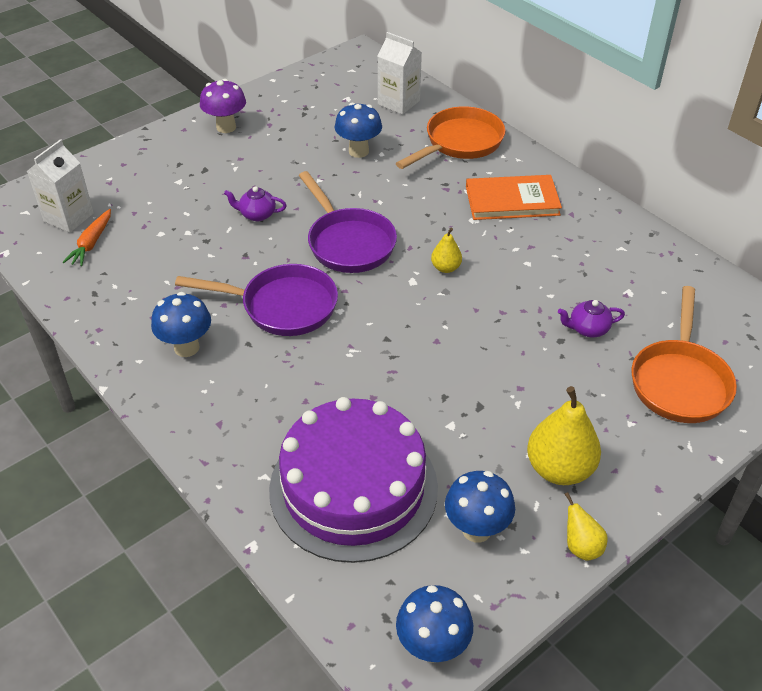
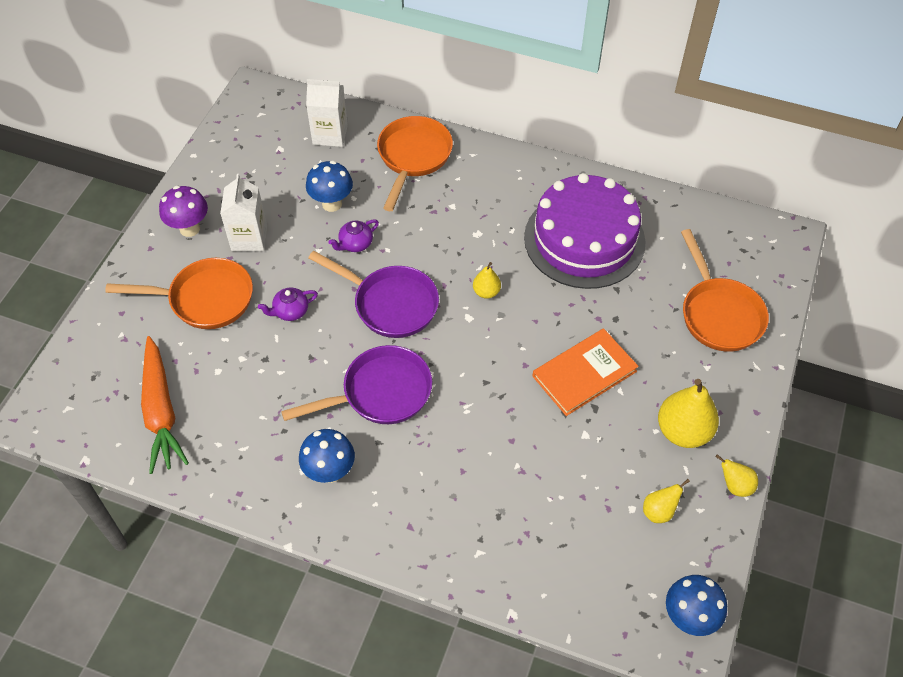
camera: 30 degrees left, 10 degrees up
(69, 217) = (116, 394): white carton -> white carton (249, 238)
(91, 243) = (161, 411): orange carrot -> orange carrot, size x1.79
(195, 179) = (205, 299): none -> orange pan
(353, 488) = (551, 526): purple cake -> purple cake (584, 239)
(476, 529) = (659, 511): blue mushroom -> yellow pear
(512, 201) = (495, 200): orange book -> orange book (584, 374)
(588, 329) = (628, 298): purple teapot -> purple teapot (355, 244)

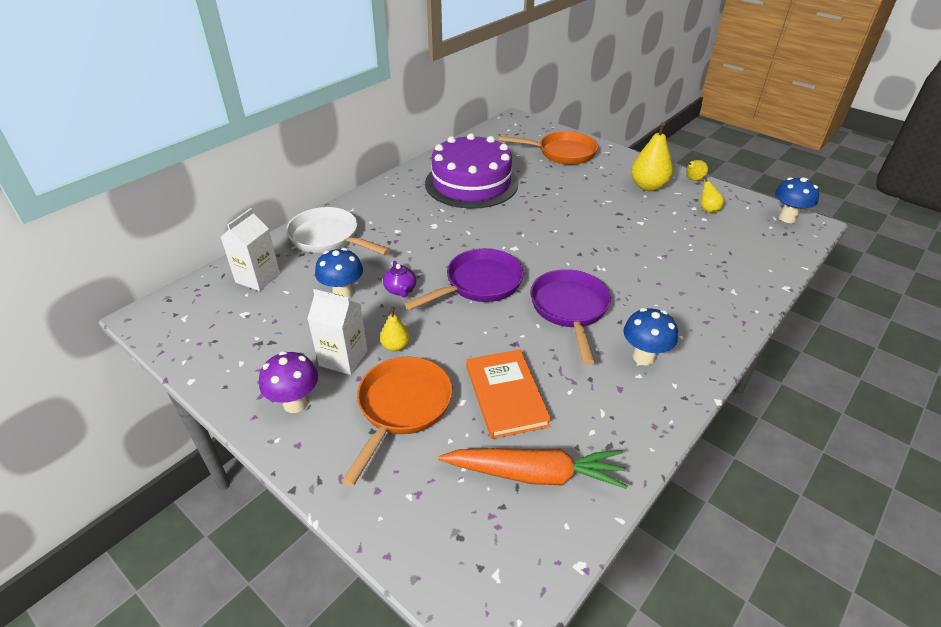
camera: 70 degrees left, 15 degrees down
(290, 311) = (453, 346): purple teapot -> none
(413, 157) = (328, 238): orange pan -> white pan
(486, 292) = (494, 234): yellow pear -> yellow pear (395, 346)
(584, 374) = (589, 210): orange book -> orange book (506, 395)

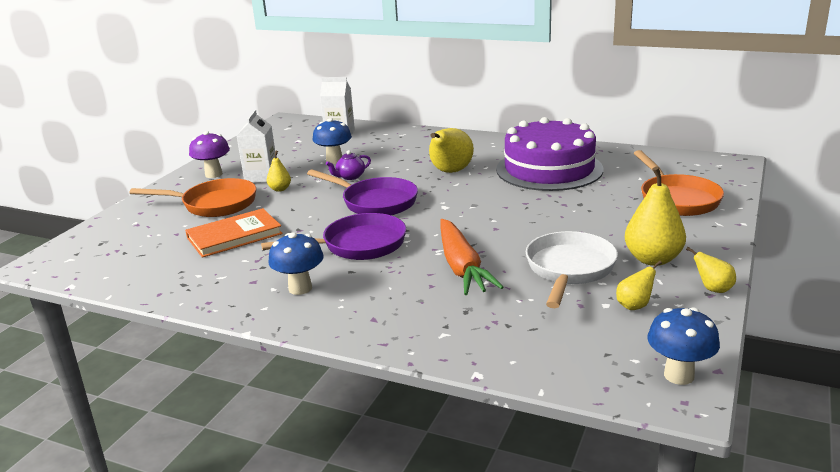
camera: 75 degrees right, 15 degrees down
(328, 238) = (405, 140): white pan -> white pan (569, 270)
(438, 229) = (450, 172): none -> yellow pear
(535, 474) = (153, 259): orange carrot -> orange carrot (462, 267)

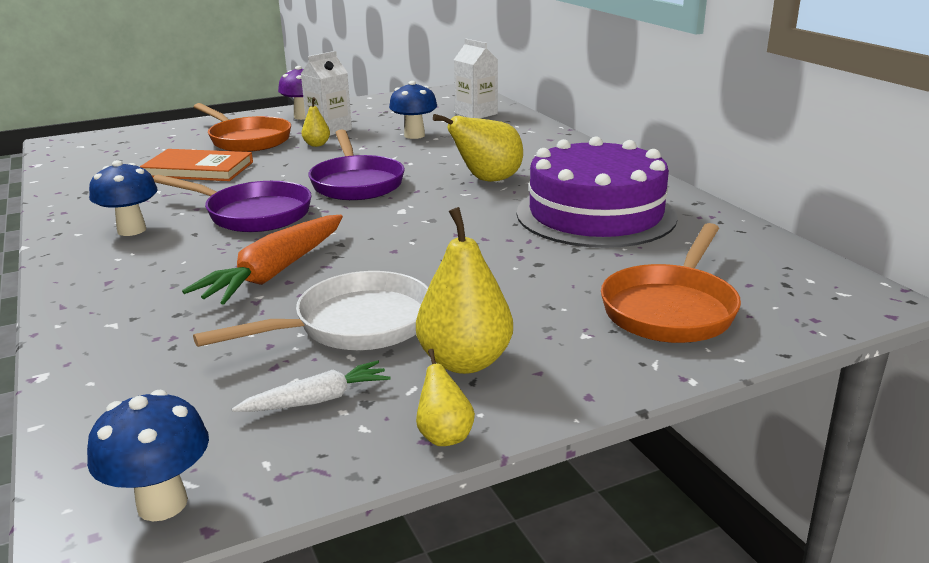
camera: 40 degrees right, 0 degrees up
(350, 177) = (392, 153): purple teapot -> none
(634, 306) = (317, 400): yellow pear -> white carrot

